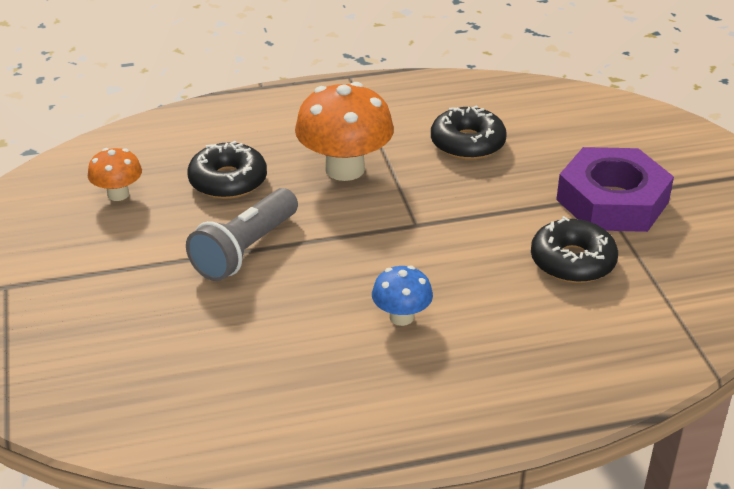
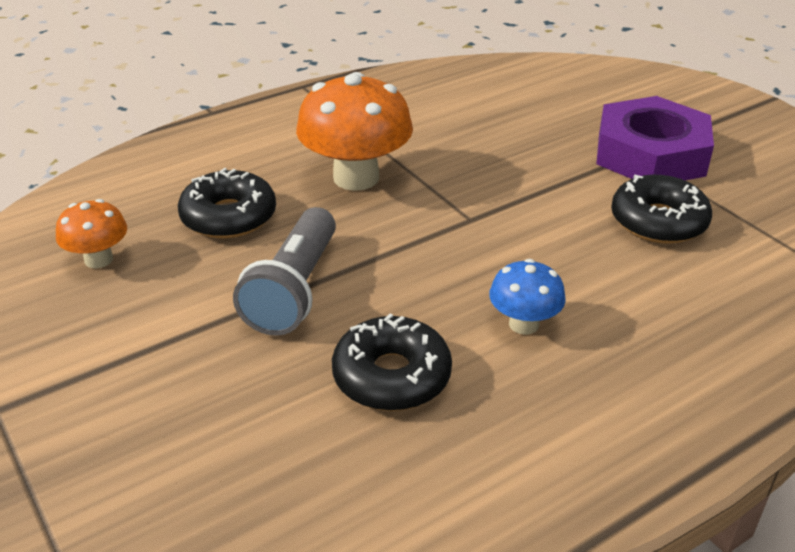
camera: 20 degrees left, 0 degrees up
(467, 143) = (469, 127): black donut -> black donut (391, 376)

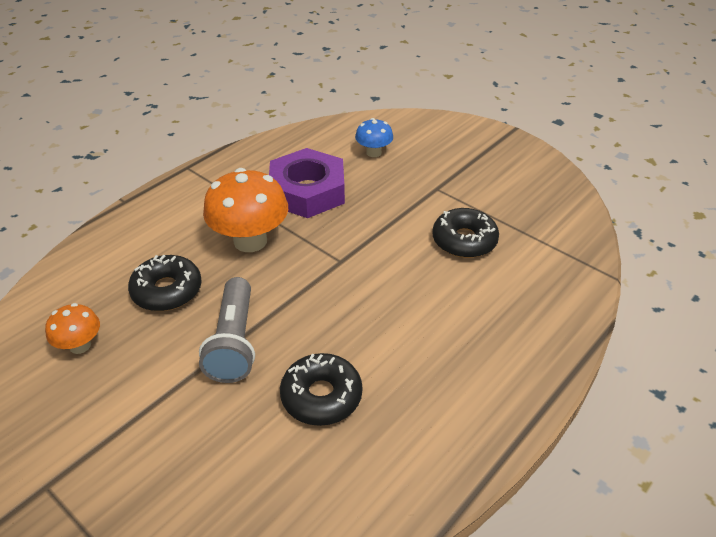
camera: 15 degrees left, 5 degrees up
(524, 324) = (397, 338): blue mushroom -> blue mushroom (374, 152)
(650, 154) = (446, 187): purple nut -> purple nut (307, 191)

